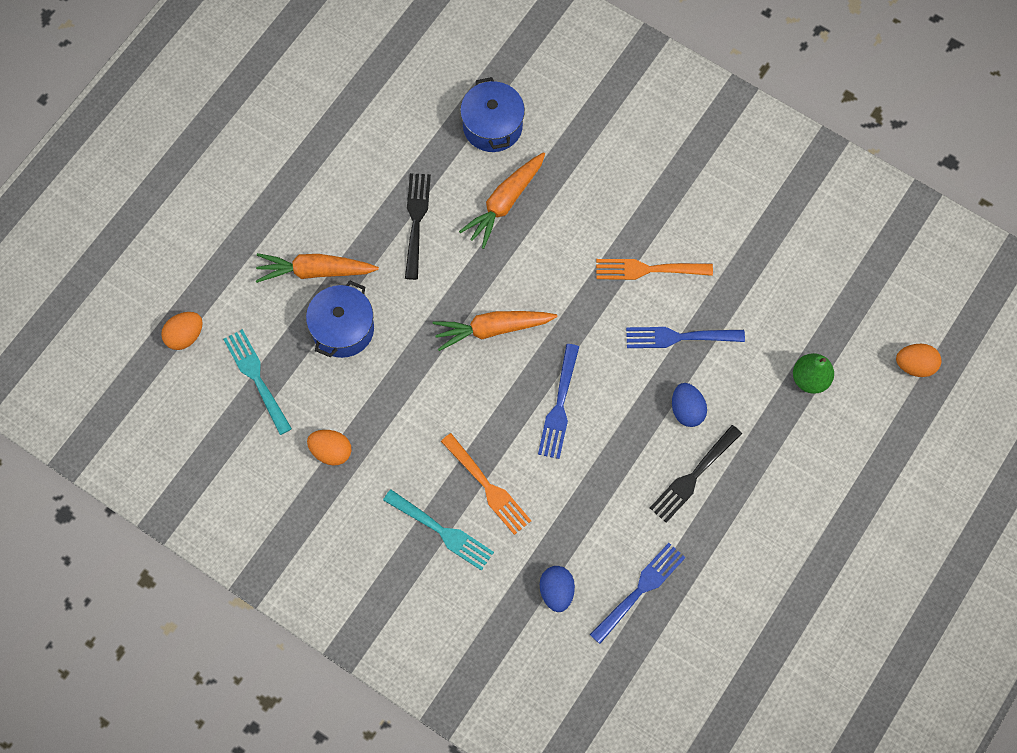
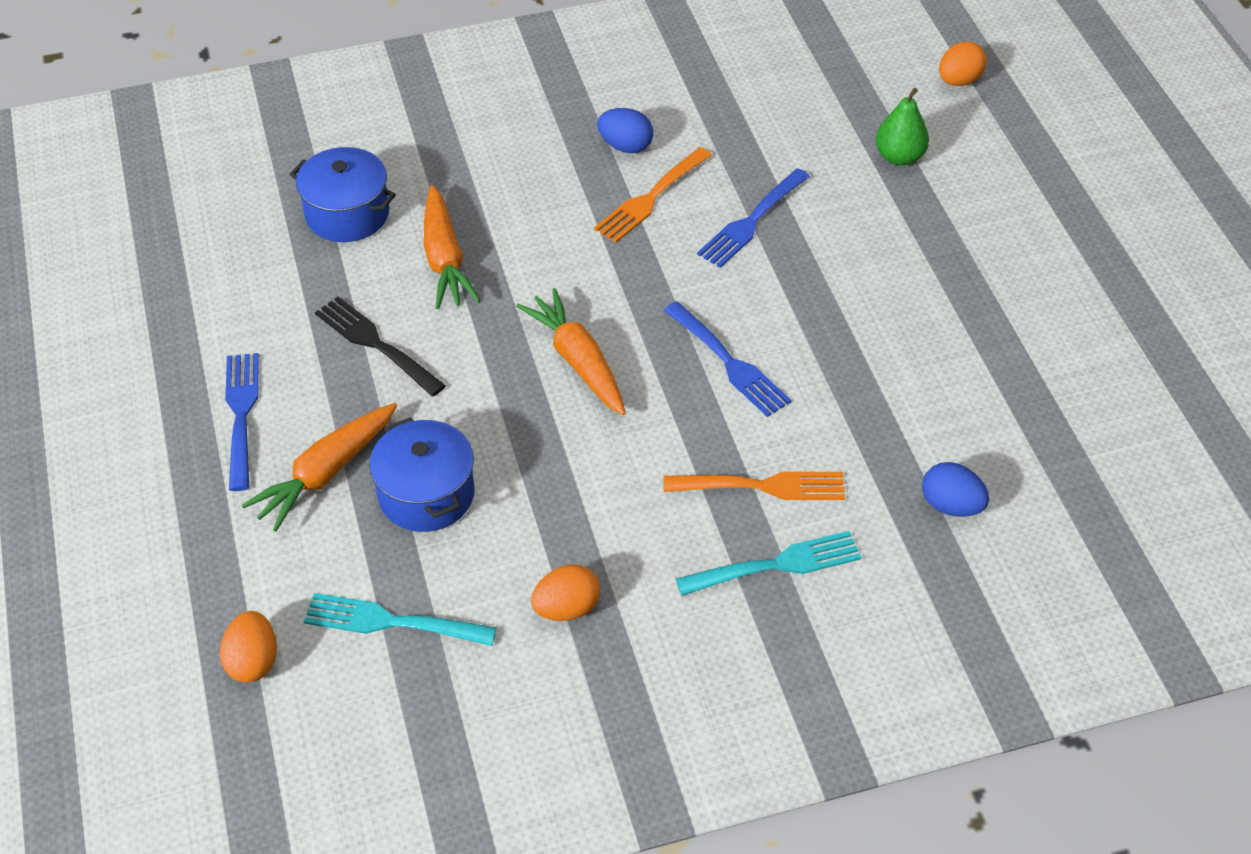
camera: 50 degrees left, 20 degrees down
(492, 329) = (578, 361): orange carrot -> orange carrot turned 120 degrees clockwise
(640, 590) = (1014, 431): blue fork -> blue fork (241, 414)
(687, 410) = (840, 265): blue egg -> blue egg (625, 146)
(693, 476) = (920, 306): black fork -> none

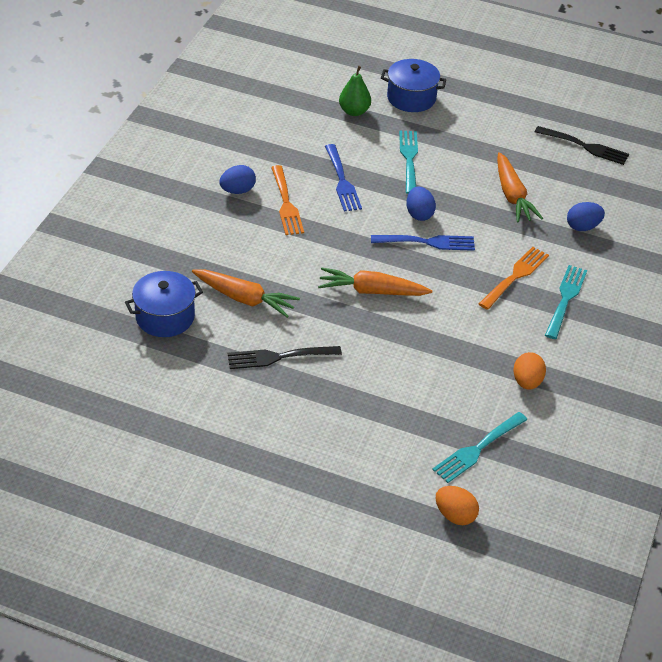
camera: 55 degrees left, 5 degrees down
(241, 414) = (274, 436): blue fork -> none
(326, 473) = (353, 423): orange carrot -> orange carrot (512, 195)
(426, 494) = (406, 393): blue pot -> blue pot (411, 98)
(774, 325) = (419, 214): none -> blue egg
(871, 257) = (409, 159): none -> turquoise fork
(959, 81) = (325, 63): orange egg -> none
(1132, 417) = (585, 146): none -> black fork

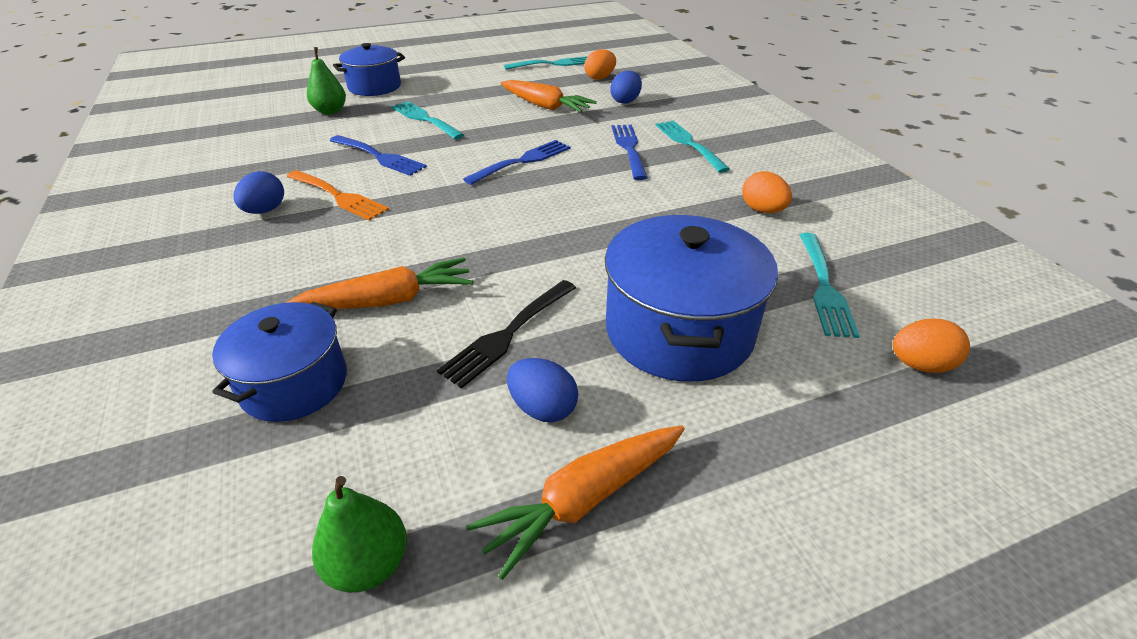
camera: 40 degrees left, 5 degrees down
(130, 412) = (368, 564): none -> green pear
(362, 414) = (679, 330): none -> blue pot
(372, 291) = (524, 219): orange carrot -> orange carrot (584, 499)
(419, 214) = (486, 147): blue egg -> blue egg (542, 408)
(515, 276) = (629, 149): orange fork -> blue fork
(585, 146) = (553, 64): black fork -> turquoise fork
(600, 187) = (600, 78): none -> orange egg

